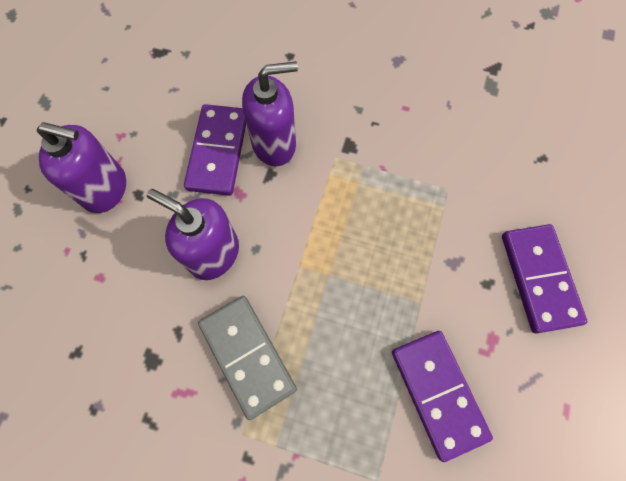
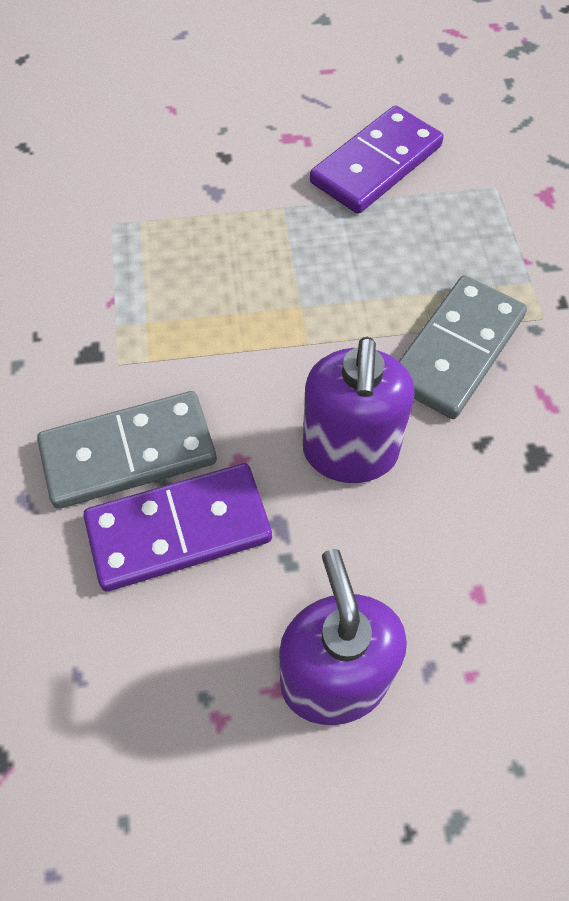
camera: 115 degrees left, 10 degrees down
(274, 144) = (128, 453): purple soap dispenser -> grey domino
(539, 278) = (193, 116): purple domino -> none

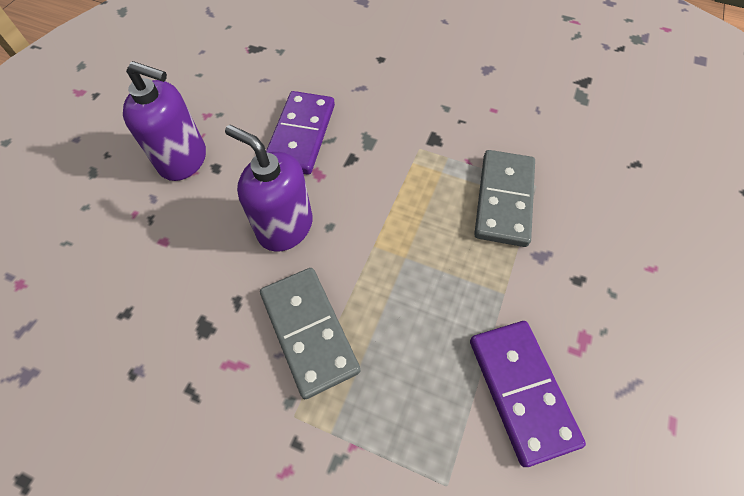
camera: 120 degrees right, 0 degrees up
(128, 453) = (358, 132): grey domino -> grey domino (504, 200)

